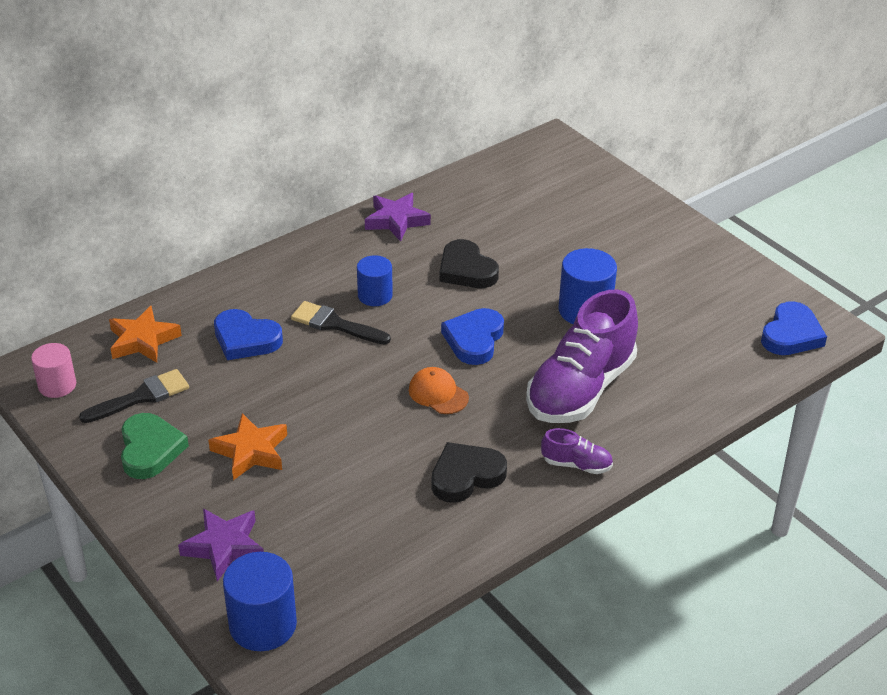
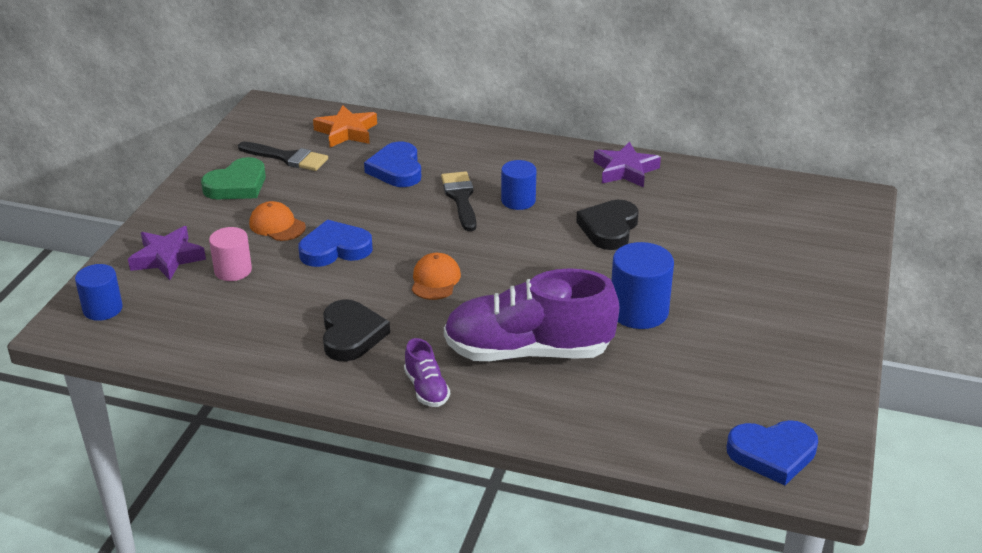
camera: 55 degrees right, 5 degrees down
(57, 385) = (264, 123): pink cylinder -> pink cylinder (233, 270)
(251, 451) = (277, 225): orange star -> orange cap
(263, 624) = (102, 309): blue cylinder -> blue cylinder, size x0.66
(466, 476) = (351, 335): black heart -> black heart turned 60 degrees clockwise
(474, 339) = (524, 269): blue heart -> blue heart (335, 249)

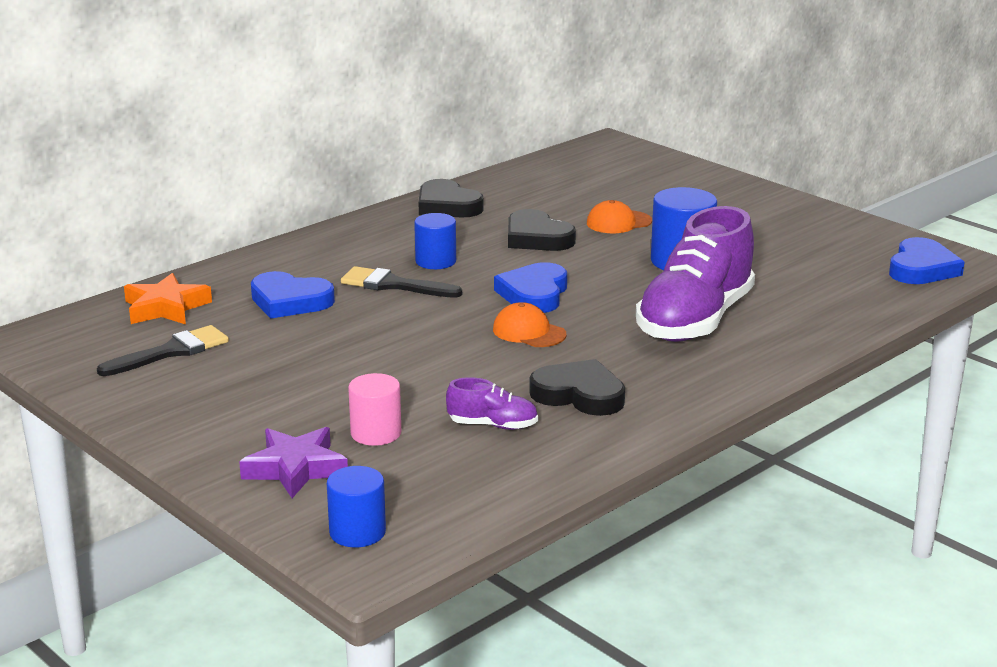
camera: 60 degrees left, 10 degrees down
(237, 185) = (188, 393): green heart -> none
(277, 225) = (314, 389): orange cap -> orange cap (618, 222)
(335, 249) = (406, 368): blue heart -> blue heart (534, 294)
(426, 389) = (708, 379): purple shoe -> purple shoe (493, 425)
(625, 170) = (447, 206): purple star -> black heart

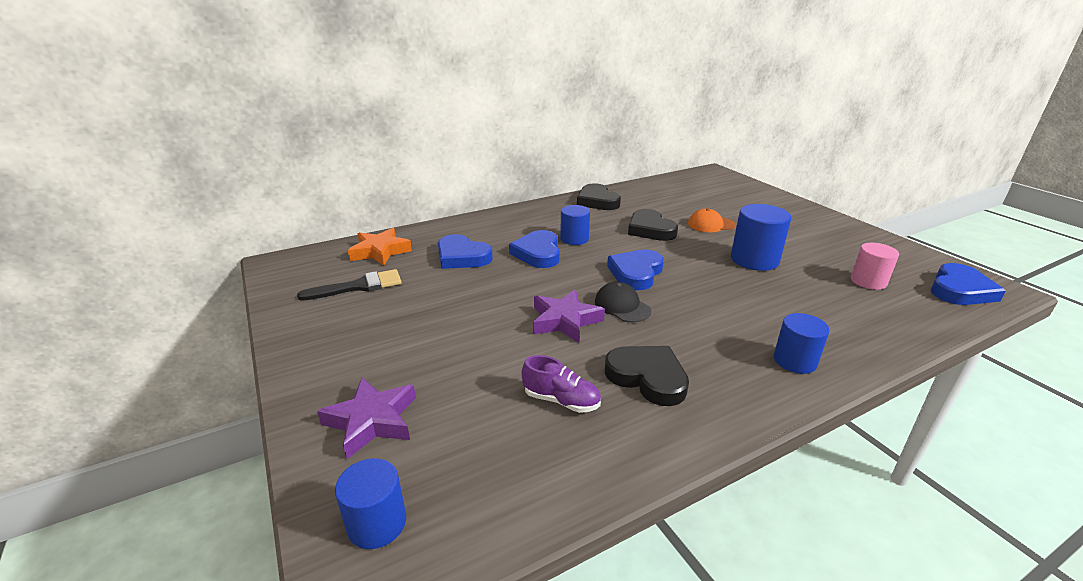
camera: 15 degrees right, 5 degrees up
(376, 433) = (459, 391): pink cylinder -> pink cylinder (868, 281)
(393, 285) = (538, 253): black brush -> blue heart
(465, 355) = (565, 321): none -> purple star
(529, 332) = (622, 306): orange cap -> black cap
(695, 320) = (761, 314): purple shoe -> none
(735, 360) = (794, 361): none -> blue cylinder

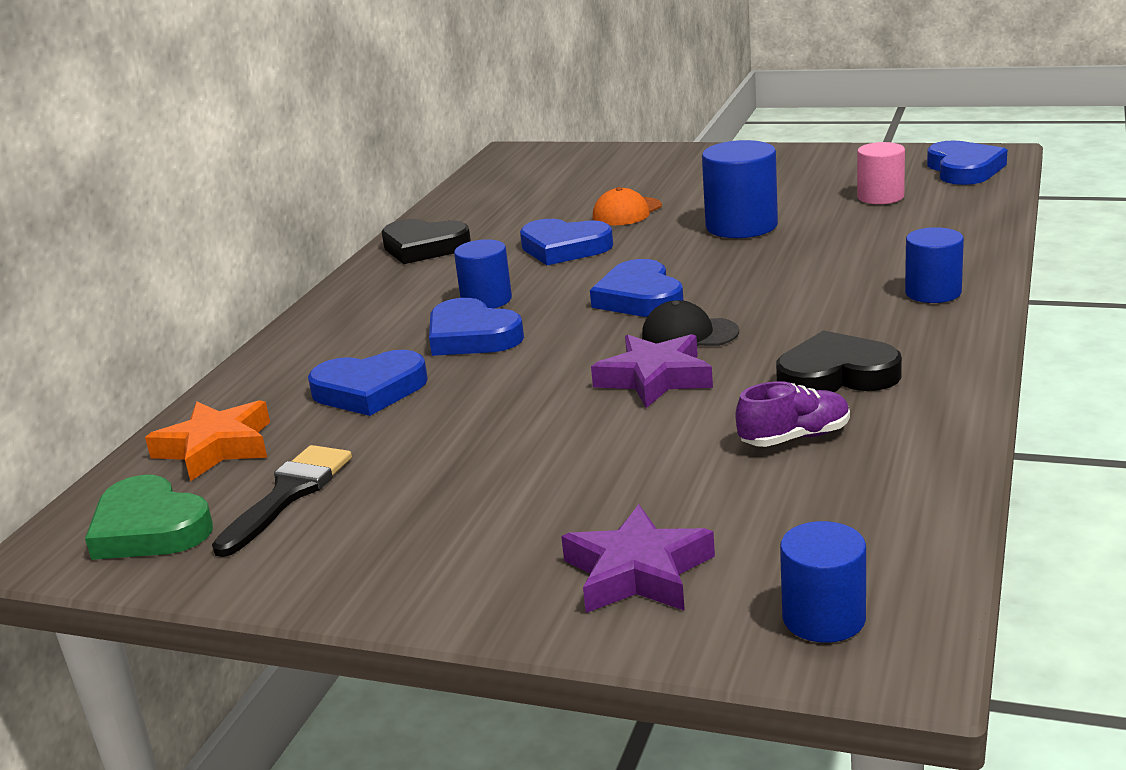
camera: 40 degrees left, 5 degrees down
(307, 272) = (149, 528): none -> green heart
(650, 229) = (564, 248): black heart -> blue heart

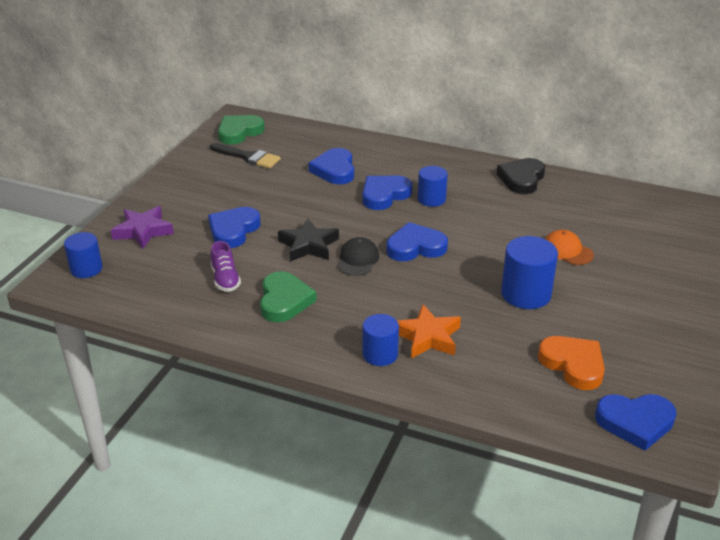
camera: 90 degrees right, 10 degrees up
(216, 448) = (297, 139): orange star -> orange star (427, 337)
(564, 248) = (505, 225): blue heart -> blue heart (233, 230)
(655, 378) = (308, 245): purple star -> black star
(836, 375) = (284, 301): black heart -> green heart
(880, 197) = (573, 365): pink cylinder -> orange heart

